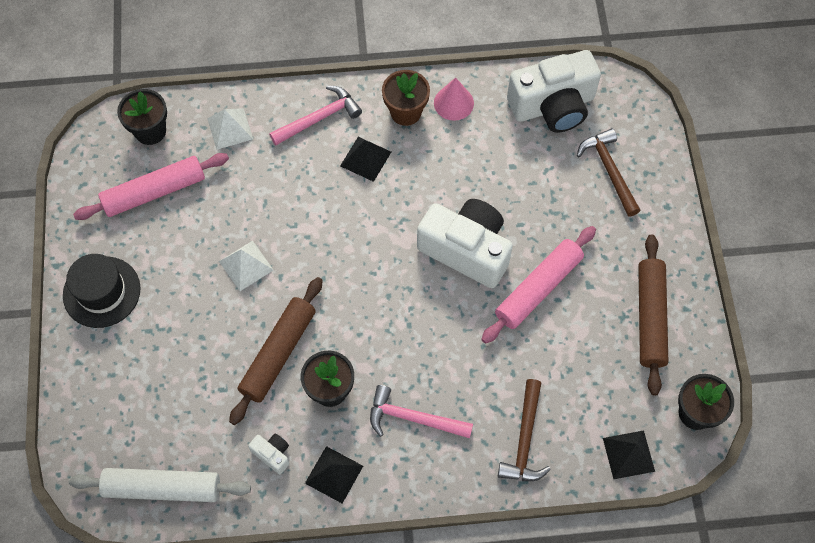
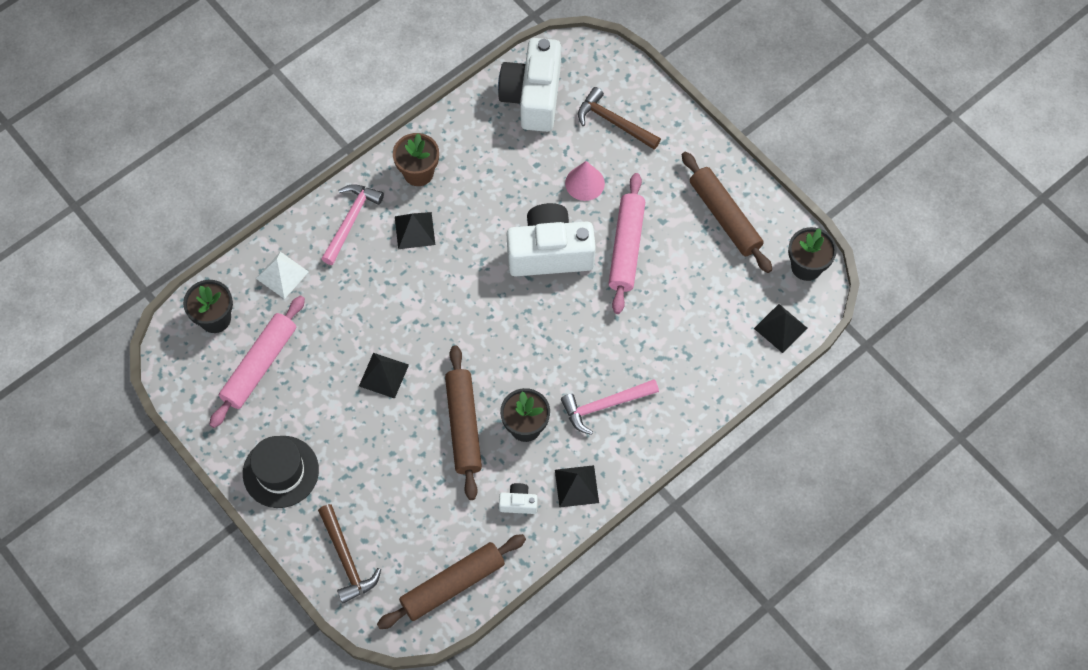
camera: 35 degrees left, 0 degrees up
(162, 488) = (453, 585): white rolling pin -> brown rolling pin
(246, 265) = (384, 375): white pyramid -> black pyramid
(453, 103) = (452, 142): pink cone -> pink cone (585, 183)
(525, 440) = (699, 367): brown hammer -> brown hammer (346, 559)
(553, 106) = (533, 97): white camera -> white camera turned 150 degrees clockwise

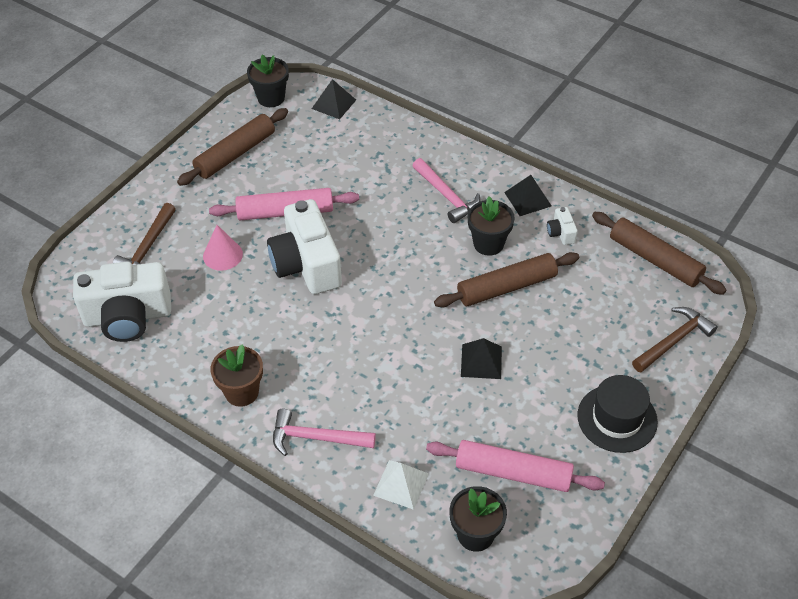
camera: 105 degrees left, 15 degrees down
(414, 230) = (312, 377): black pyramid -> none

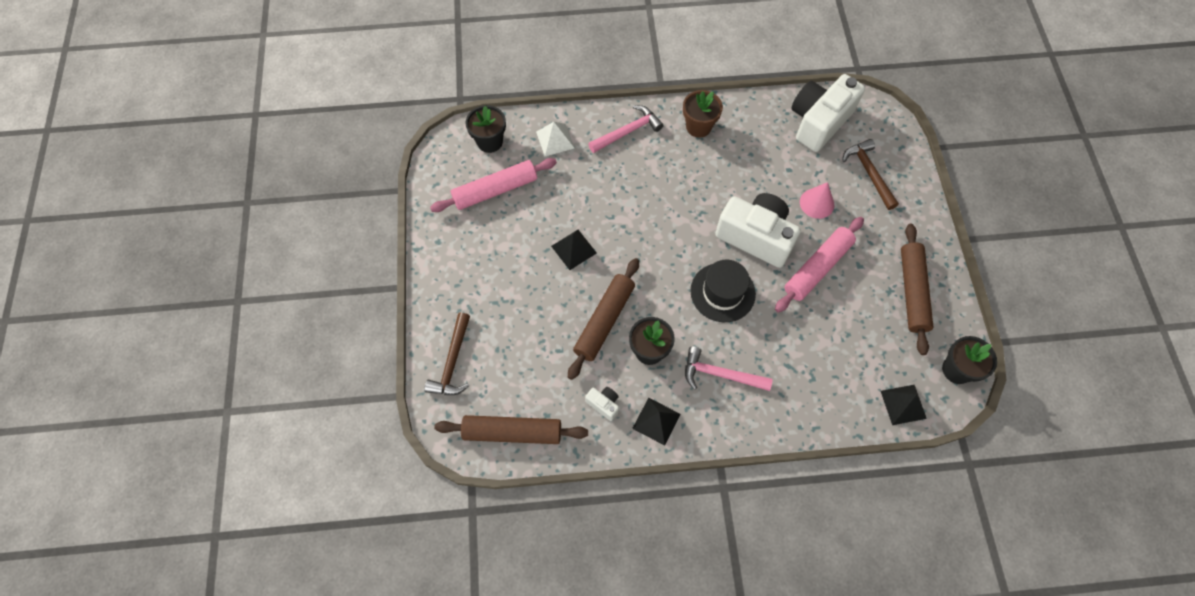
camera: 140 degrees right, 15 degrees up
(617, 418) = (455, 271): black hat -> black hat (722, 292)

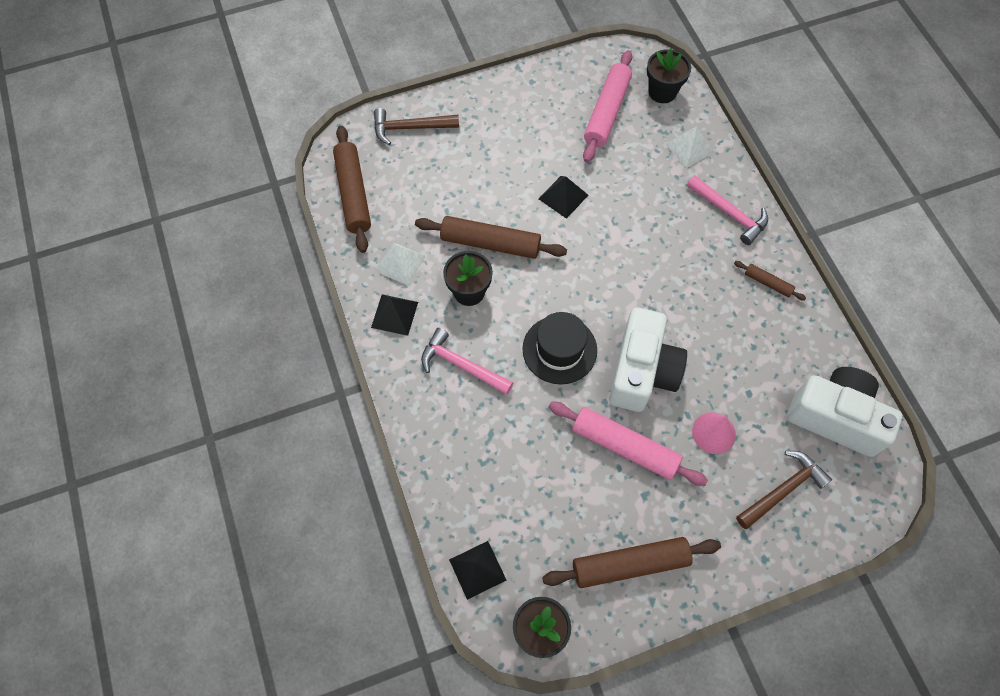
camera: 75 degrees right, 0 degrees up
(495, 190) = (606, 112): pink rolling pin -> pink rolling pin turned 60 degrees clockwise
(604, 404) = (400, 263): white camera -> white pyramid
(698, 127) = (767, 283): brown flower pot -> brown rolling pin
(720, 374) = (461, 365): pink hammer -> pink hammer turned 60 degrees counterclockwise

